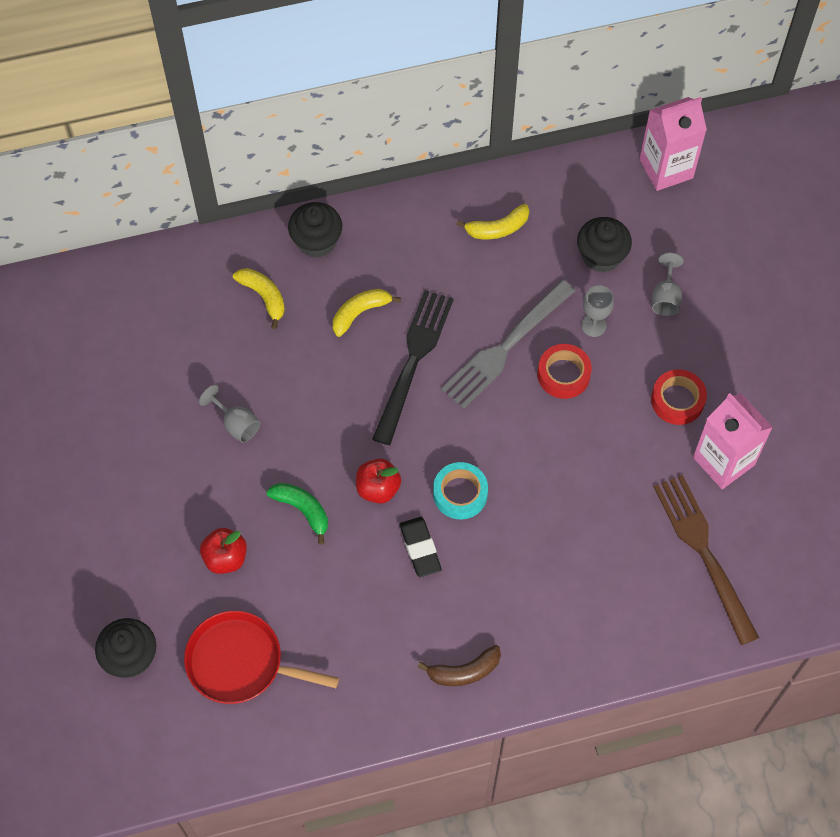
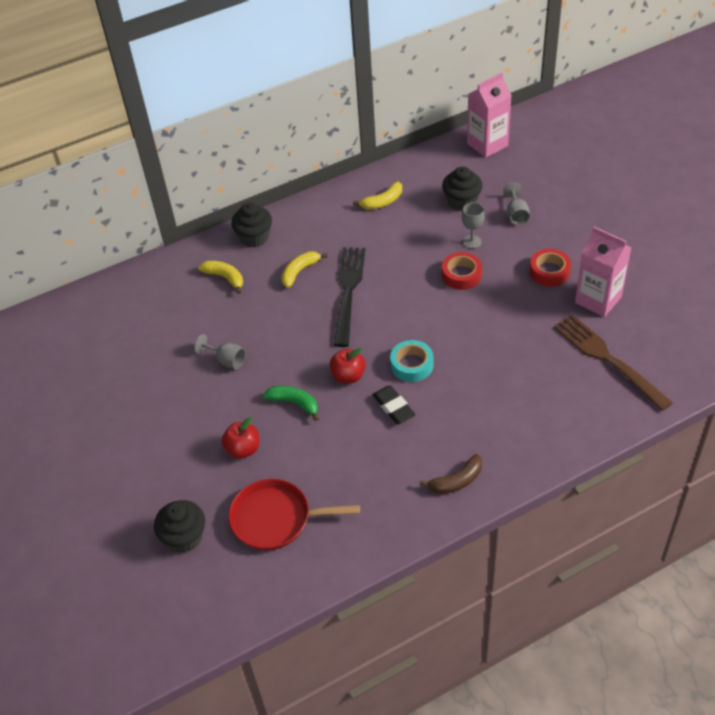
camera: 10 degrees left, 15 degrees down
(506, 347) = (413, 268): grey fork -> none

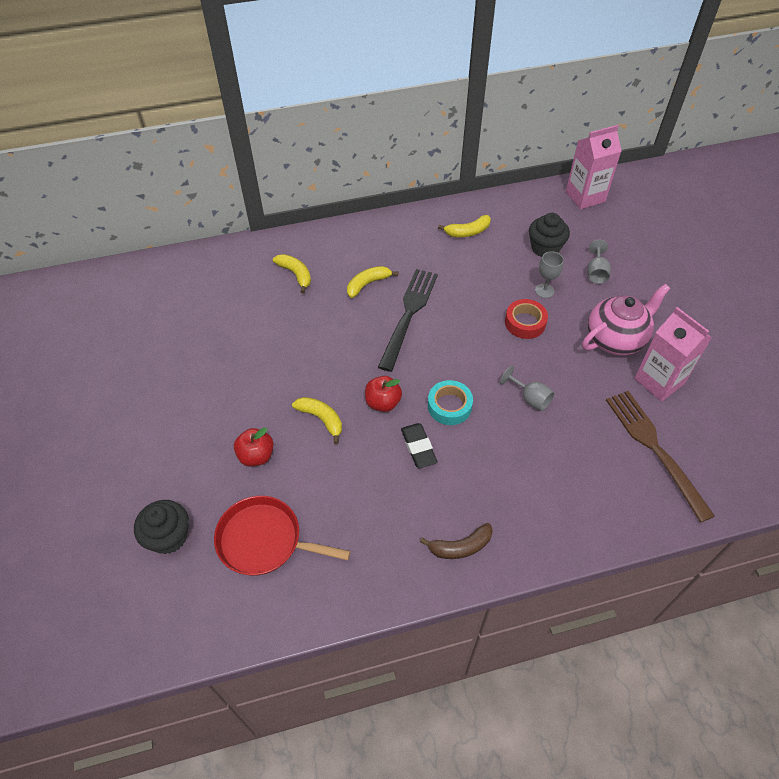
camera: 10 degrees right, 5 degrees up
(226, 360) = (270, 358): grey goblet -> grey goblet (530, 398)
(254, 237) = (335, 240): black cupcake -> none
(294, 403) = (321, 419): green banana -> yellow banana
(549, 272) = (615, 339): red tape -> pink teapot

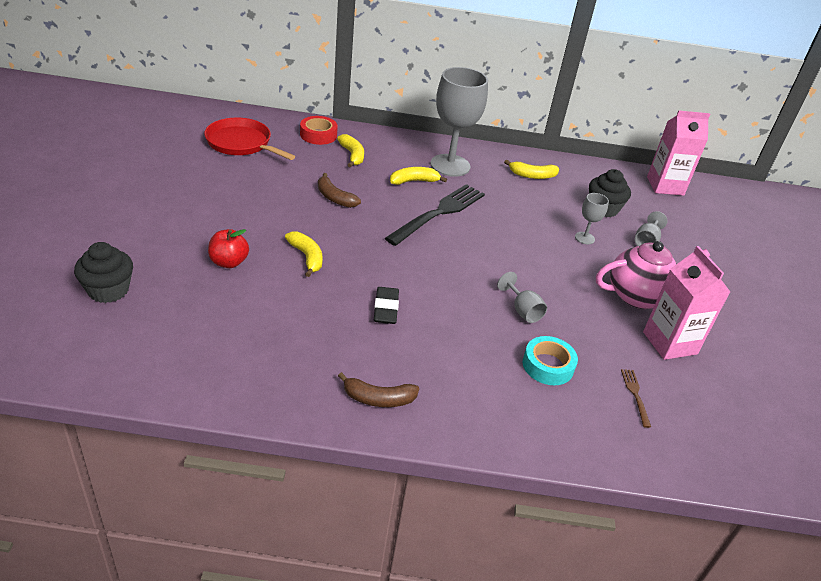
camera: 15 degrees right, 15 degrees down
(264, 540) = (191, 324): red pan -> red pan (241, 143)
(308, 336) = (335, 198): none -> brown banana
(383, 403) = (373, 265): red apple -> none
(390, 250) = (450, 165): none -> grey goblet
(449, 406) = (436, 289): turquoise tape -> turquoise tape (548, 366)
(525, 323) = (551, 254): red tape -> red tape (318, 135)
(654, 449) = (635, 395): brown fork -> brown fork, size x0.42

